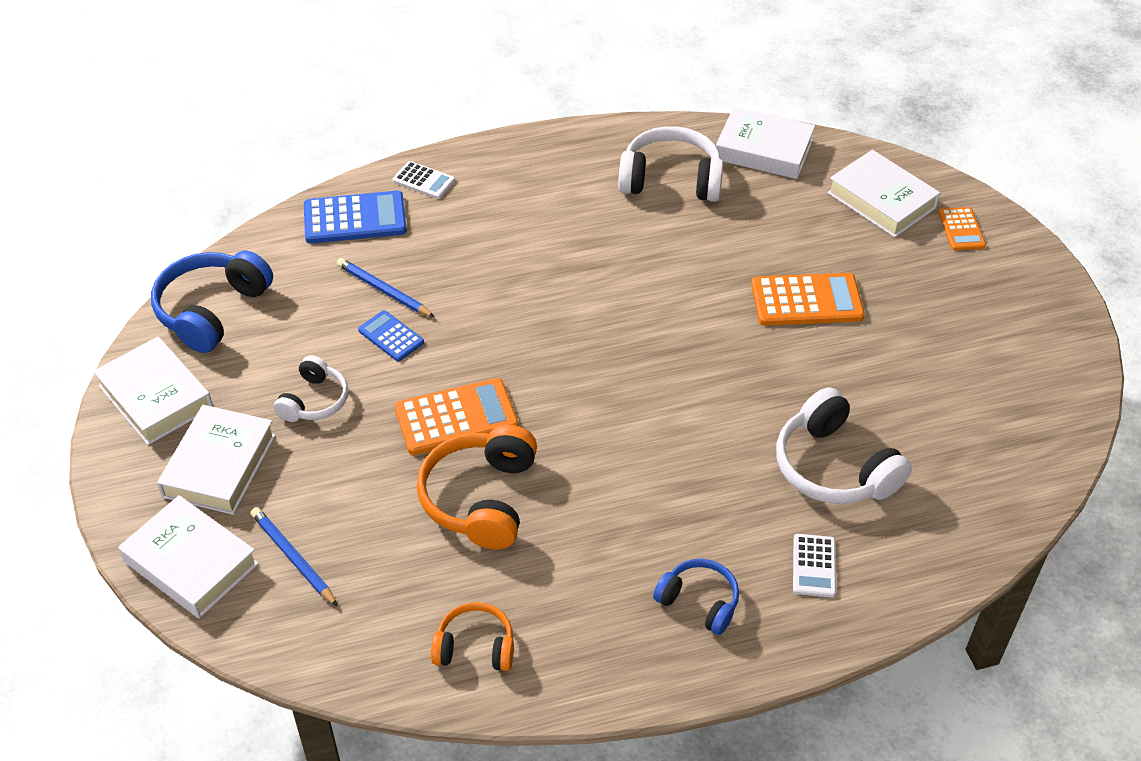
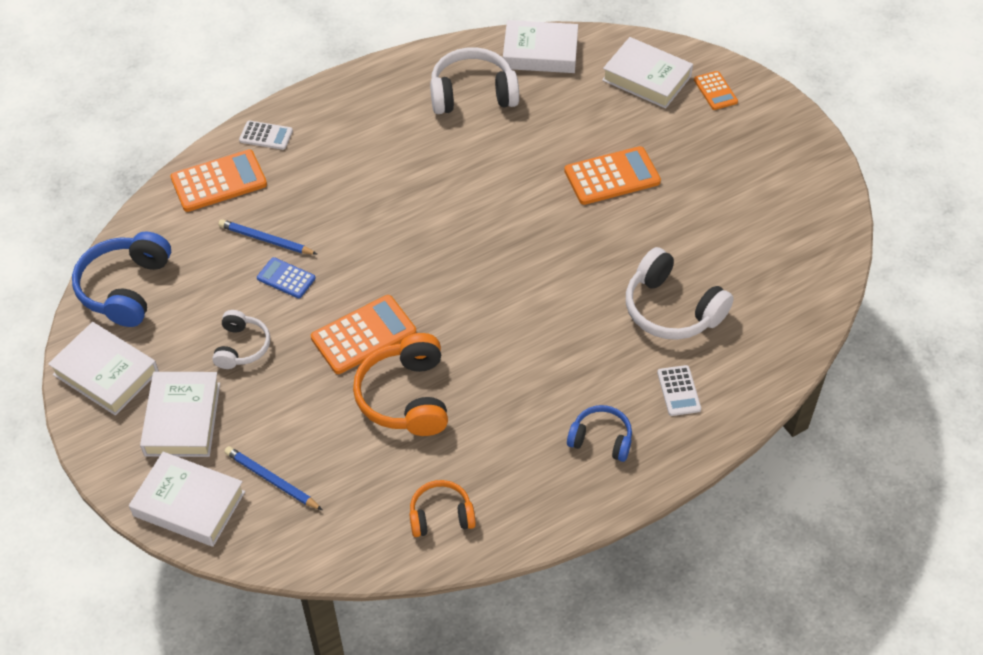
camera: 15 degrees left, 5 degrees up
(355, 218) = (219, 181): blue calculator -> orange calculator

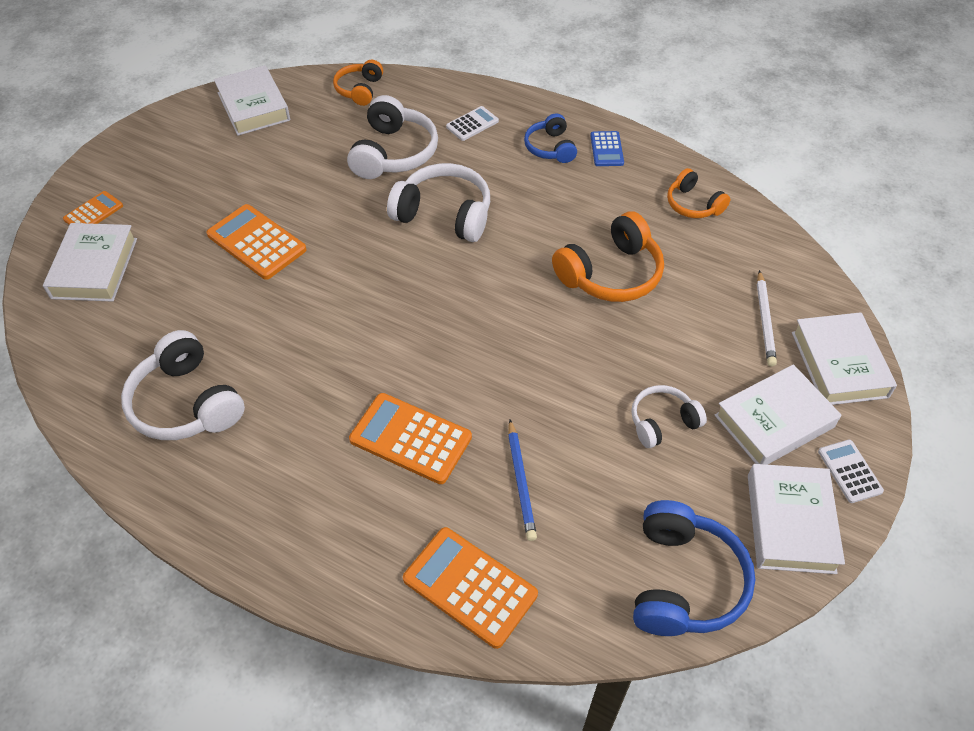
camera: 120 degrees left, 0 degrees up
(125, 288) = (683, 581): blue headphones -> blue headphones turned 60 degrees counterclockwise
(266, 135) = (365, 581): white calculator -> white calculator (849, 471)
(271, 480) = (764, 320): blue pencil -> white pencil
(286, 278) = (556, 433): blue calculator -> blue calculator (607, 149)
(363, 335) = (573, 334): orange calculator -> orange calculator (410, 439)
(540, 52) = (85, 372): white book -> white book (253, 106)
(562, 312) = (444, 214): none -> white headphones
(791, 321) = (359, 90): none -> orange headphones

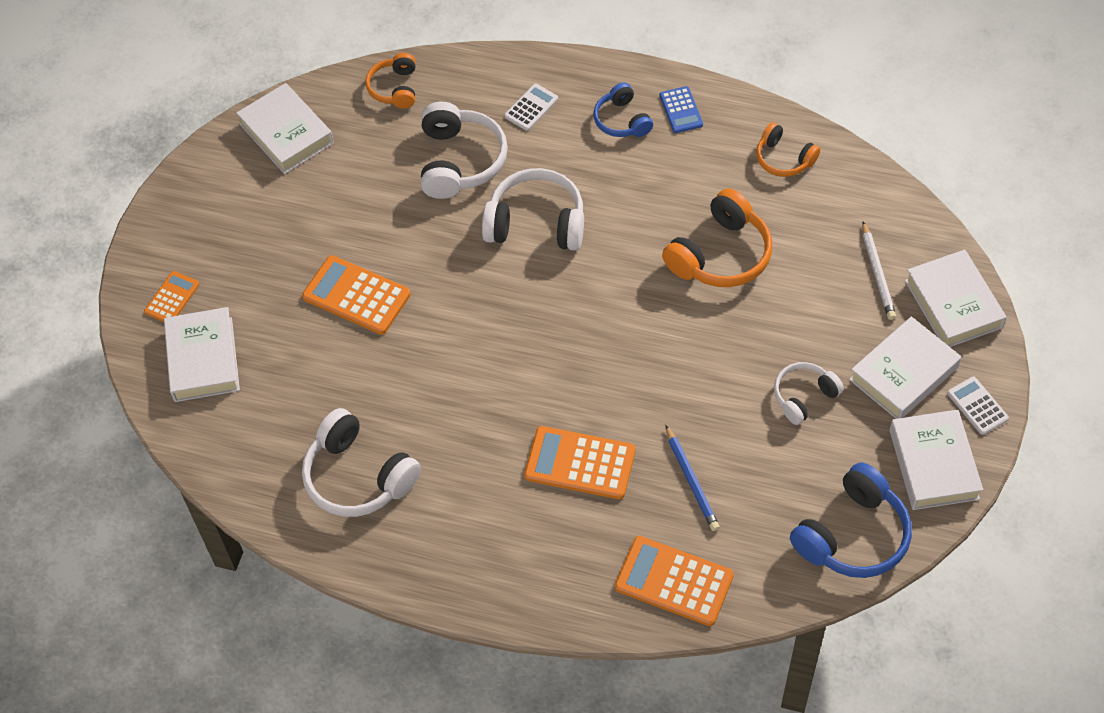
camera: 10 degrees left, 5 degrees up
(683, 581) = (853, 535): blue headphones -> blue headphones turned 45 degrees clockwise

